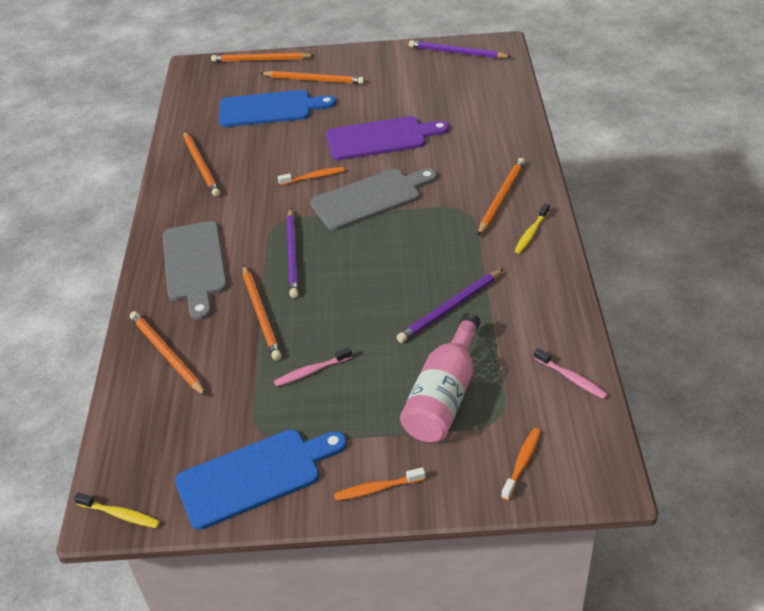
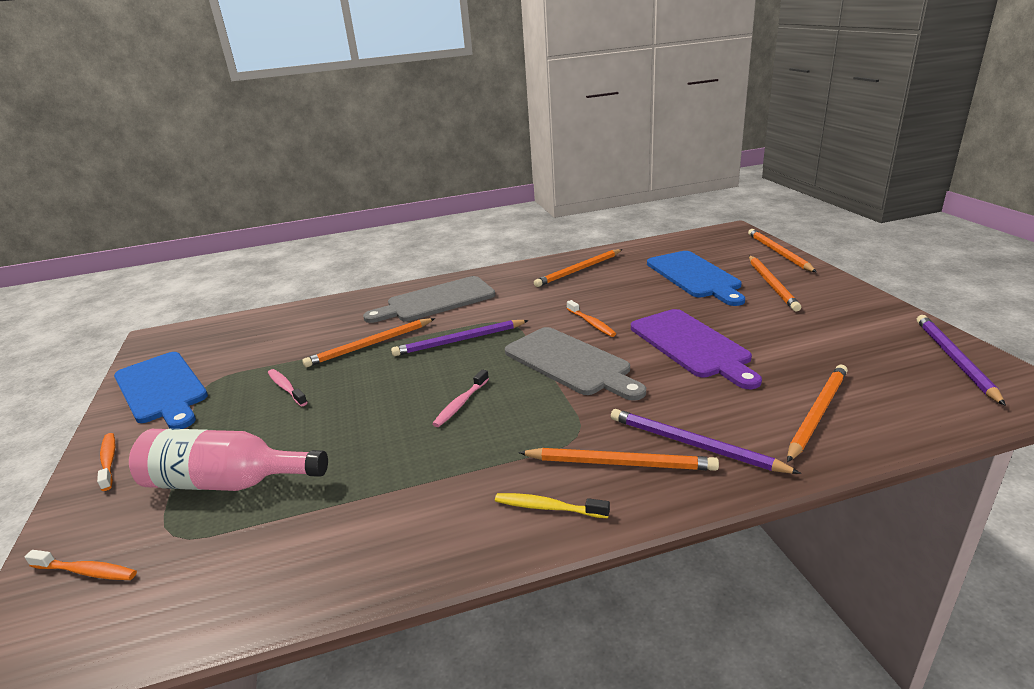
camera: 75 degrees right, 15 degrees down
(120, 515) = (151, 343): yellow toothbrush -> none
(167, 355) = (321, 317): orange pencil -> orange pencil (817, 413)
(450, 308) = (378, 459): purple pencil -> purple pencil (694, 445)
(571, 378) = (223, 603): pink toothbrush -> pink toothbrush (460, 404)

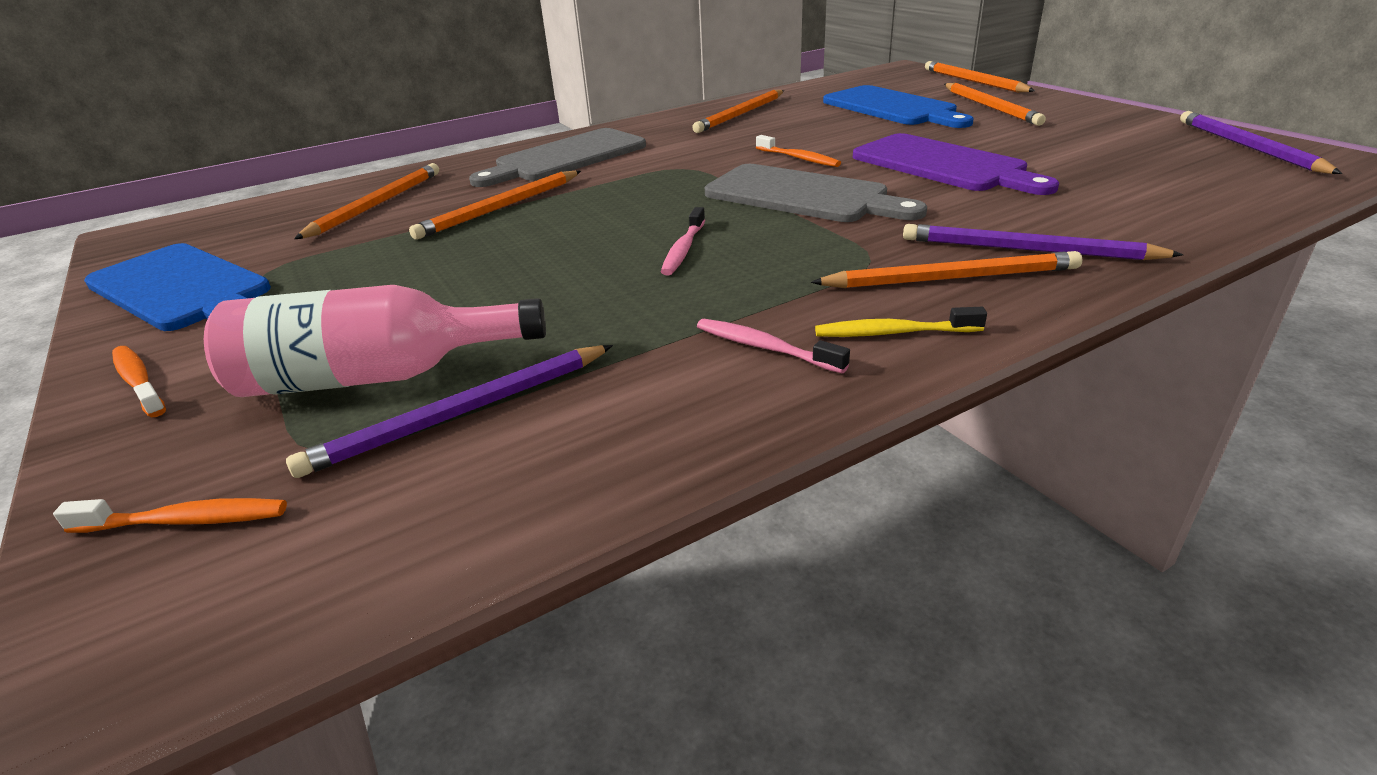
camera: 15 degrees left, 5 degrees up
(286, 388) = (400, 264): pink toothbrush -> pink toothbrush (764, 347)
(460, 341) = (631, 191): purple pencil -> purple pencil (462, 413)
(817, 413) = (1145, 206): orange pencil -> orange pencil (376, 205)

